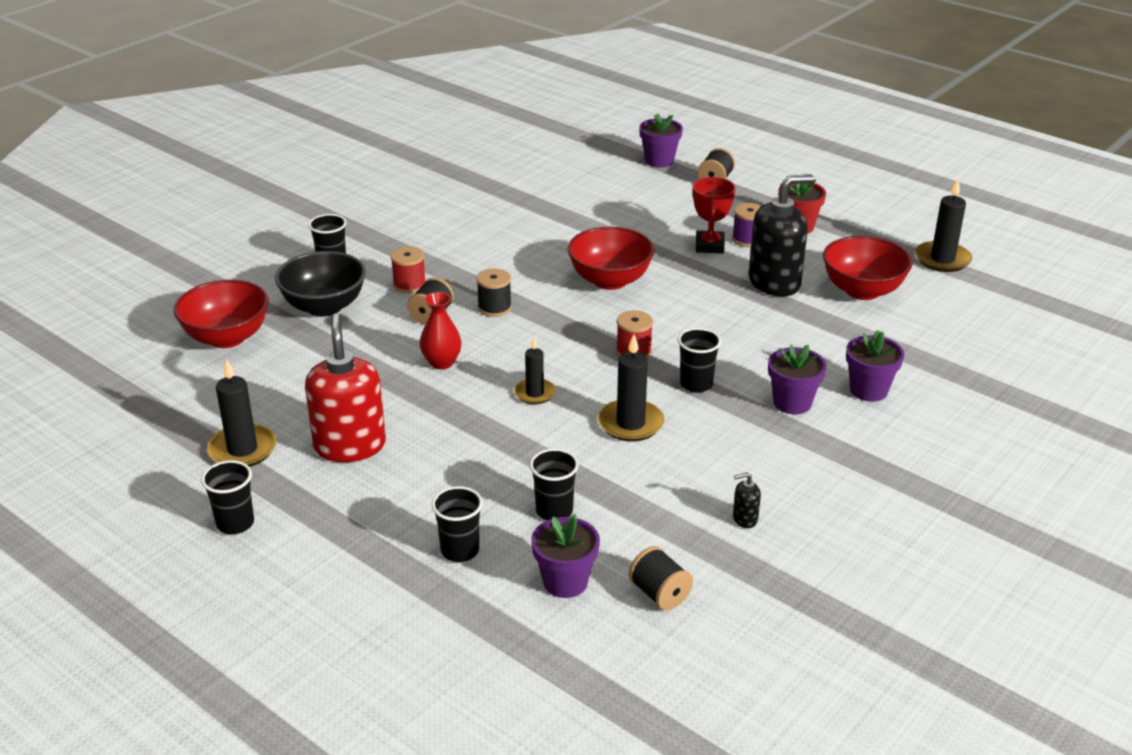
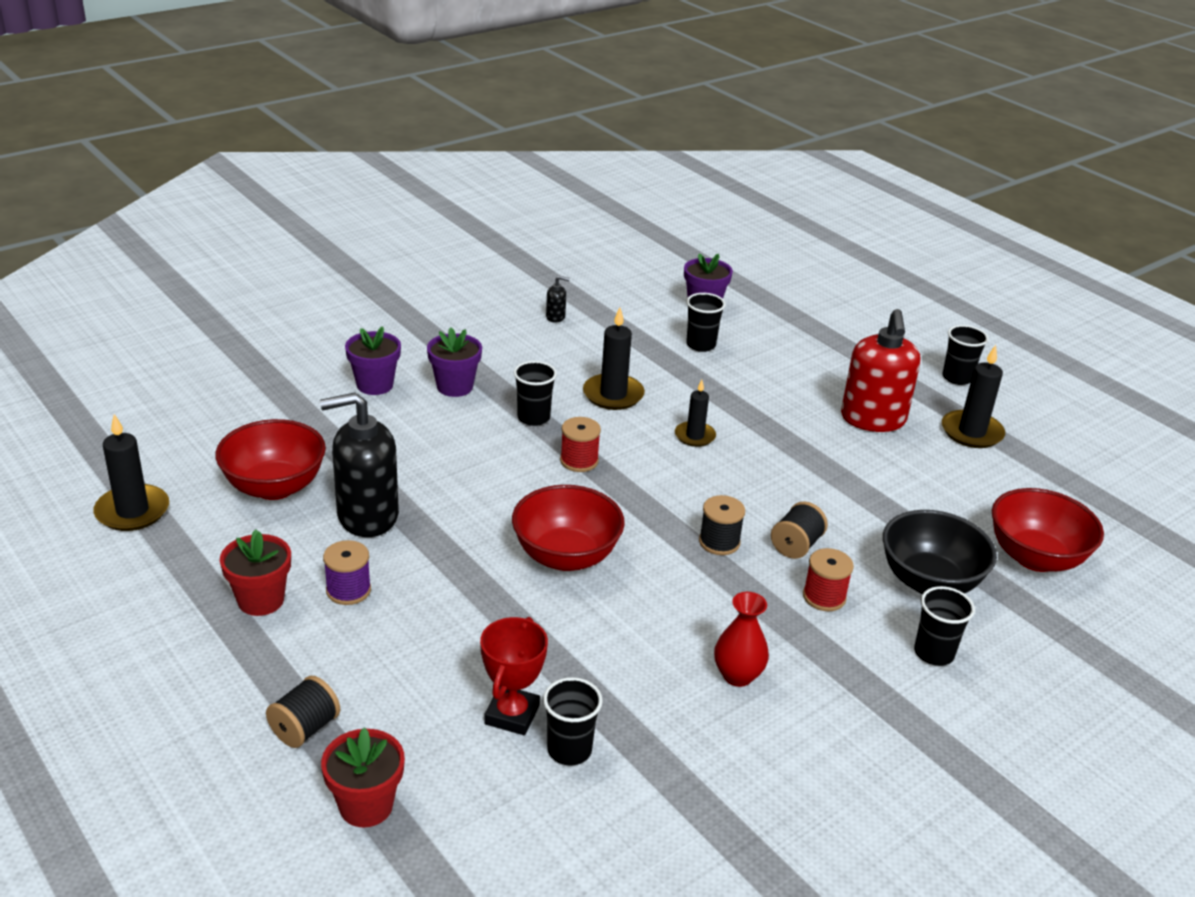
camera: 170 degrees left, 0 degrees up
(441, 362) = (786, 484): red vase -> red vase (737, 675)
(460, 550) = (778, 334): black cup -> black cup (569, 750)
(659, 161) = (366, 805): purple flower pot -> red flower pot
(659, 594) = (640, 290): black spool -> none
(709, 246) = (407, 589): red trophy -> red trophy (512, 715)

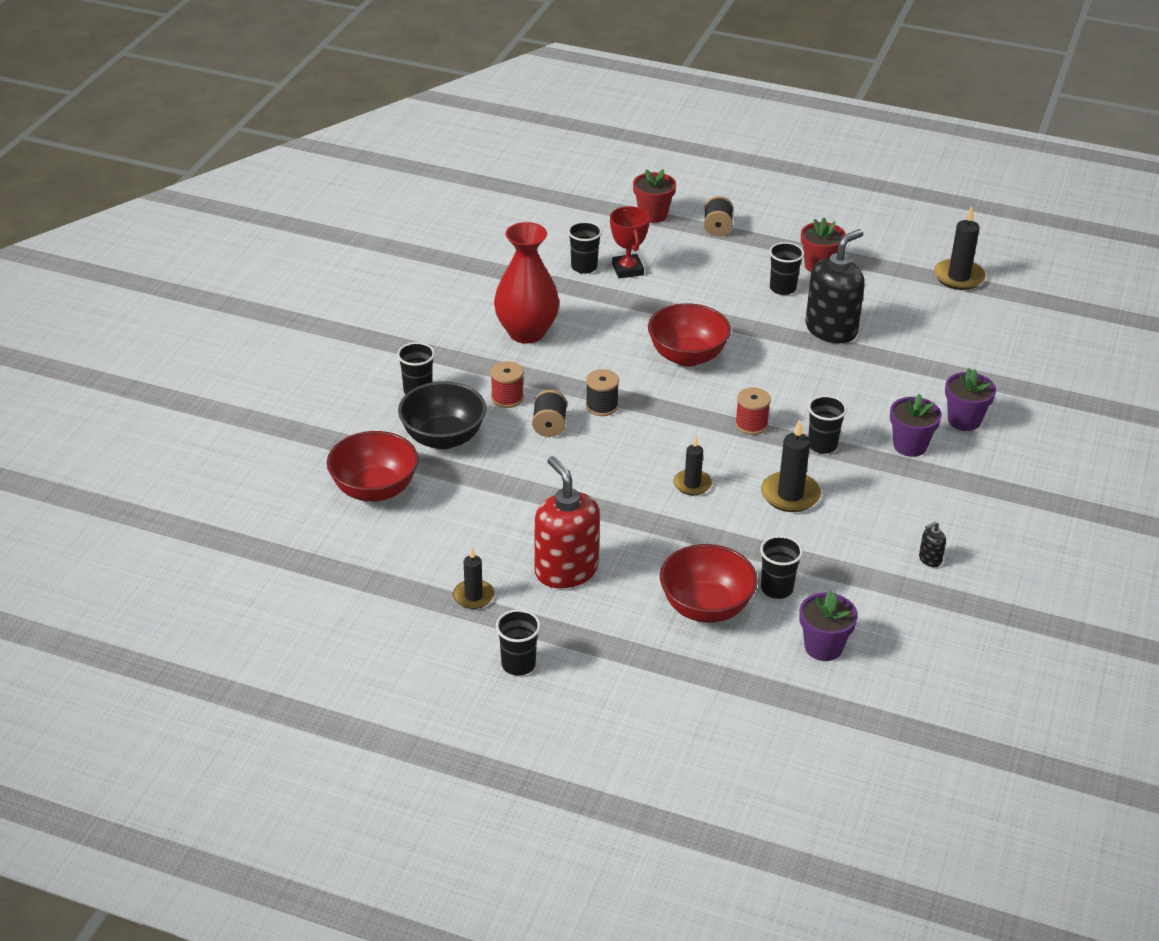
camera: 150 degrees right, 5 degrees up
(274, 487) = (909, 323): red bowl -> red bowl (706, 607)
(348, 590) = (782, 288): purple spool -> black cup
(737, 675) = (526, 332): red vase -> red vase, size x1.81
(971, 432) = (473, 596): black candle -> black candle, size x0.65

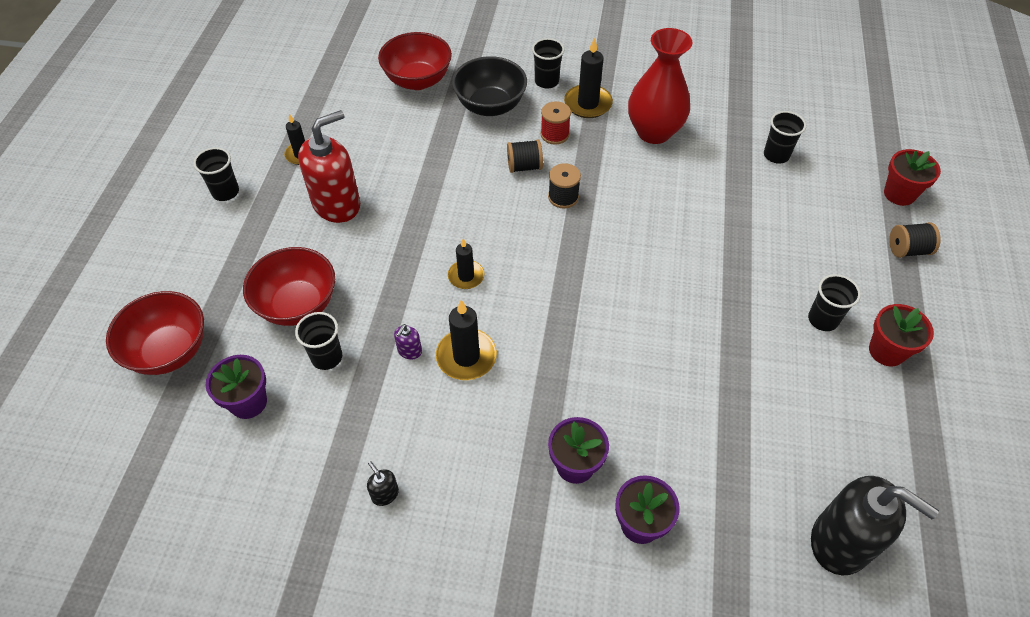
camera: 80 degrees right, 15 degrees up
(627, 270) = (789, 187): red trophy -> none
(687, 356) = (663, 250): red bowl -> red bowl (169, 351)
(751, 425) = (569, 313): red spool -> none
(778, 531) = (409, 351): none -> purple soap dispenser
(822, 445) = (553, 379): black cup -> none
(831, 329) = (765, 372): black soap dispenser -> black soap dispenser (841, 542)
(958, 277) = (947, 509): black candle -> black candle (588, 104)

